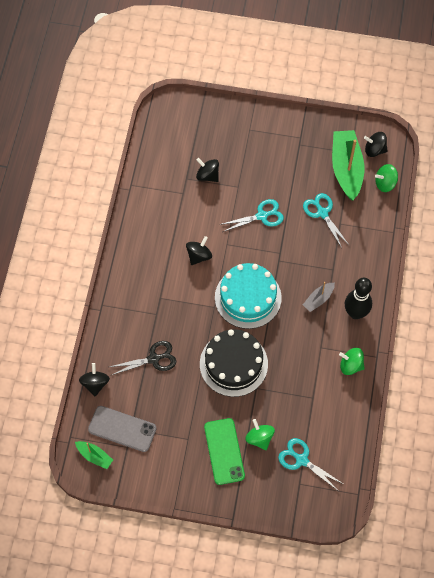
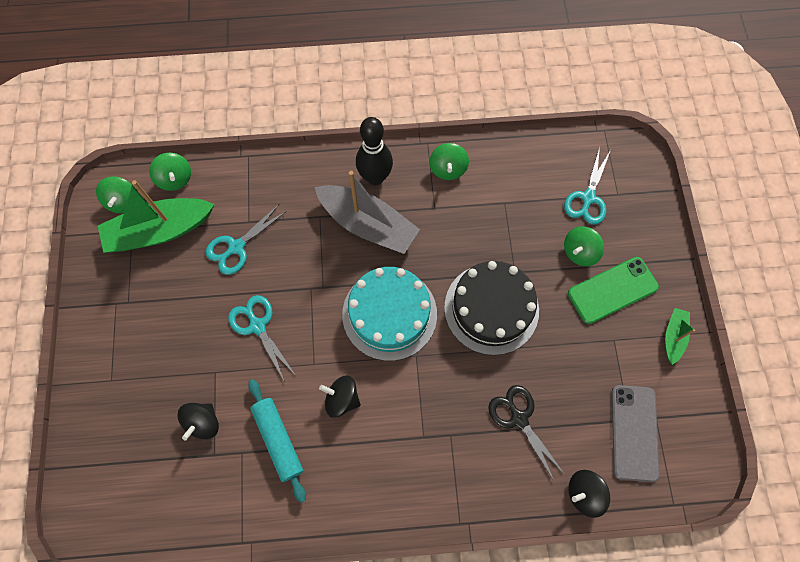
camera: 105 degrees left, 5 degrees up
(94, 456) = (686, 459): green boat -> green boat (673, 337)
(184, 215) = (278, 440): none -> turquoise rolling pin
(318, 299) = (368, 224): grey boat -> grey boat, size x2.05
(374, 150) = (123, 201): black spinning top -> green spinning top

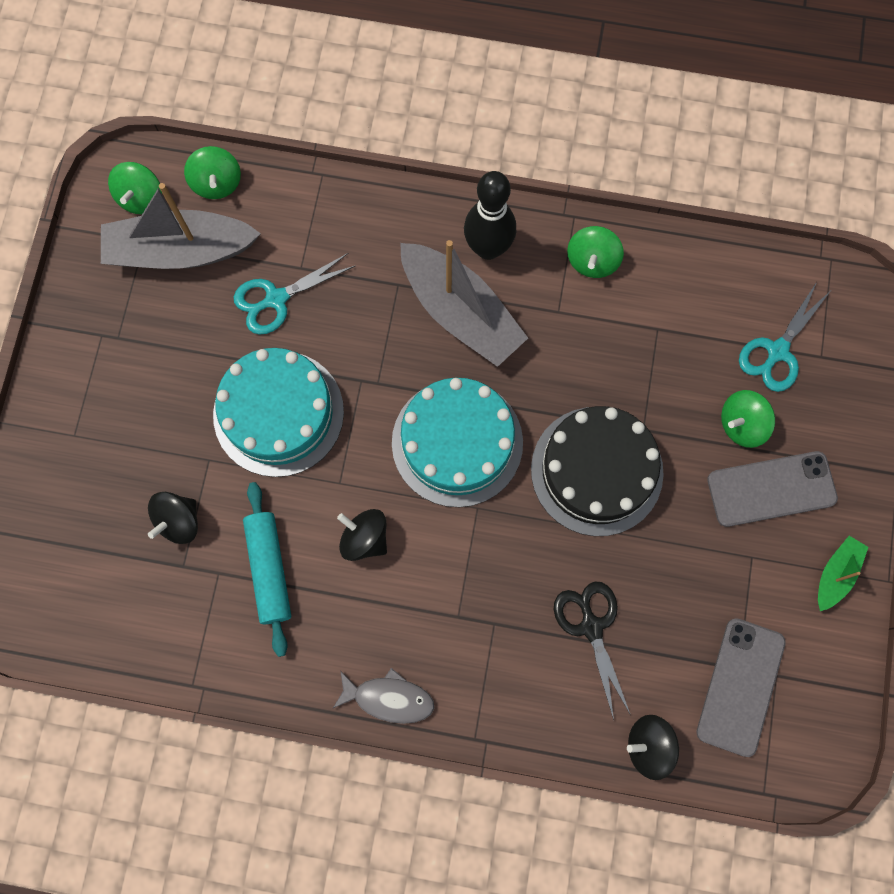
camera: 15 degrees right, 5 degrees up
(160, 231) = (180, 251): green boat -> grey boat
(257, 326) = (278, 413): turquoise scissors -> turquoise cake
(390, 511) = (389, 698): none -> grey fish
(612, 290) = (771, 489): green phone -> grey phone

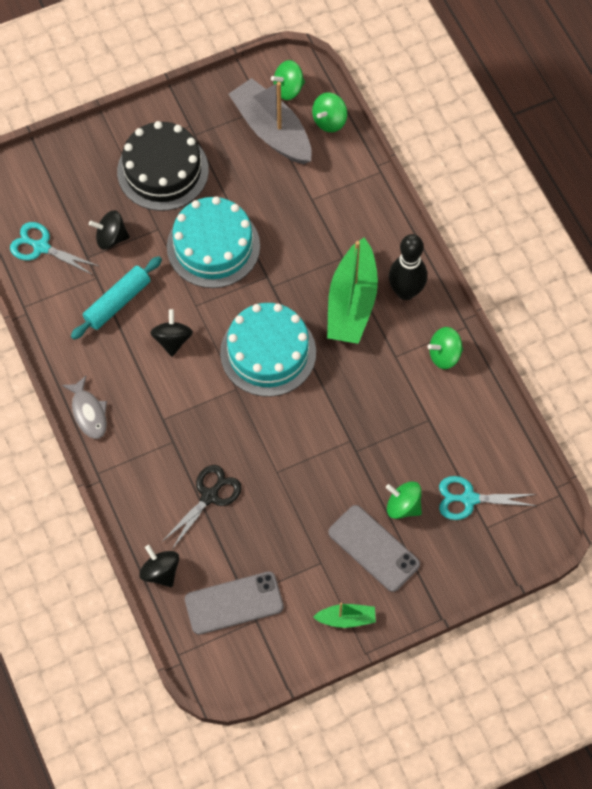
camera: 55 degrees right, 10 degrees down
(276, 299) = (282, 199): turquoise scissors -> turquoise scissors (41, 247)
(460, 312) = (352, 302): grey boat -> green boat
(596, 471) = (309, 440): black cake -> black cake (163, 170)

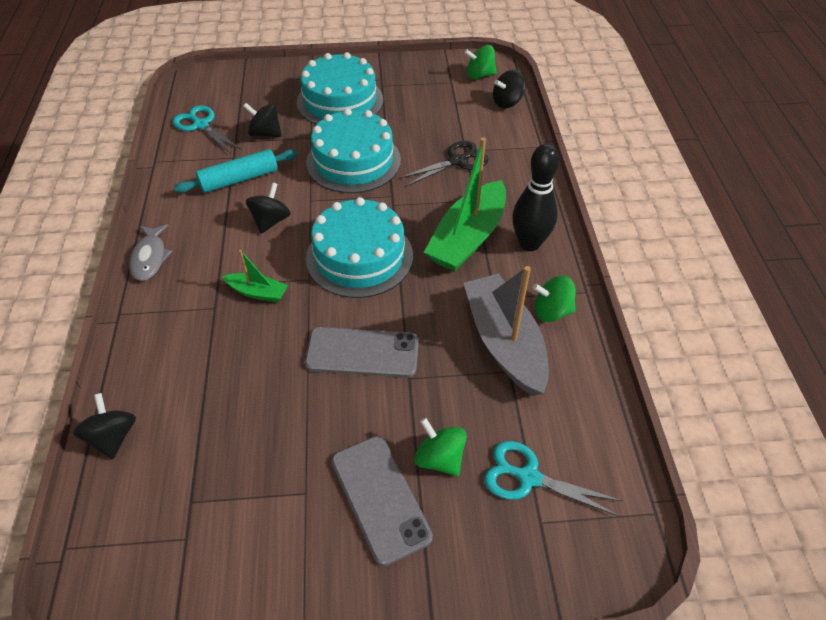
camera: 20 degrees right, 15 degrees down
(163, 170) = (340, 101): black cake -> turquoise cake
(210, 496) = (219, 373): black scissors -> black scissors (457, 161)
(234, 603) = (172, 506): grey phone -> grey phone (362, 353)
(272, 130) = (451, 97): grey boat -> grey boat (504, 342)
(329, 121) = (507, 102): green spinning top -> black spinning top
(346, 618) = (301, 580): green boat -> green boat (258, 292)

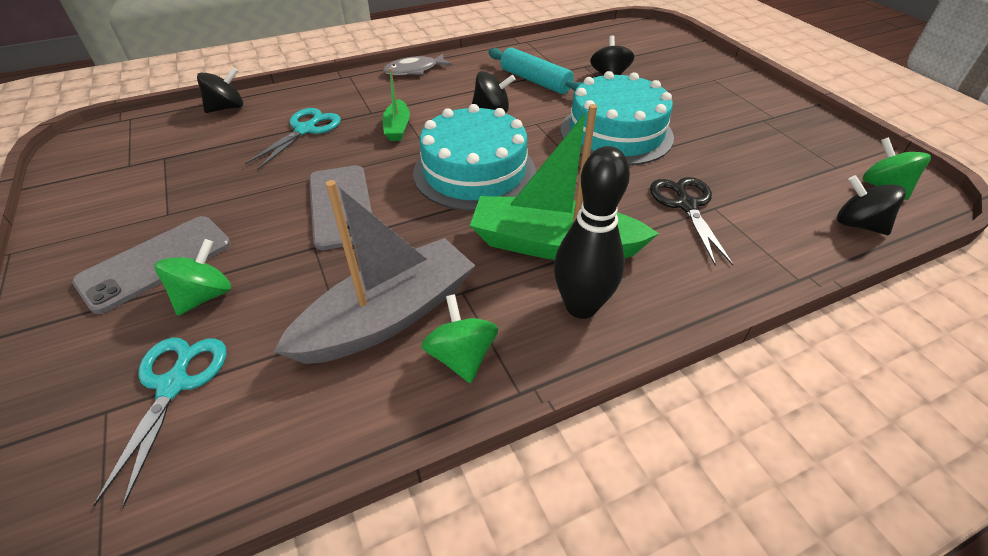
camera: 70 degrees right, 5 degrees down
(201, 125) = (589, 46): turquoise scissors -> turquoise scissors (305, 130)
(340, 101) = (703, 101): turquoise cake -> none
(457, 161) = (686, 205): black scissors -> black scissors turned 135 degrees counterclockwise

